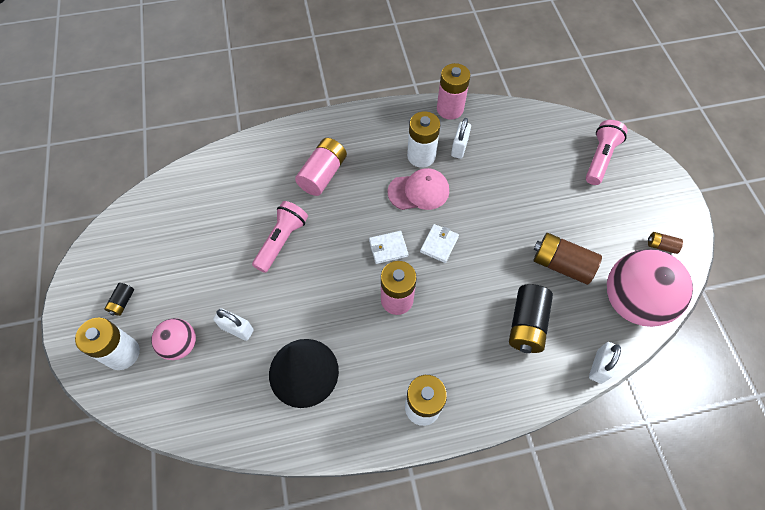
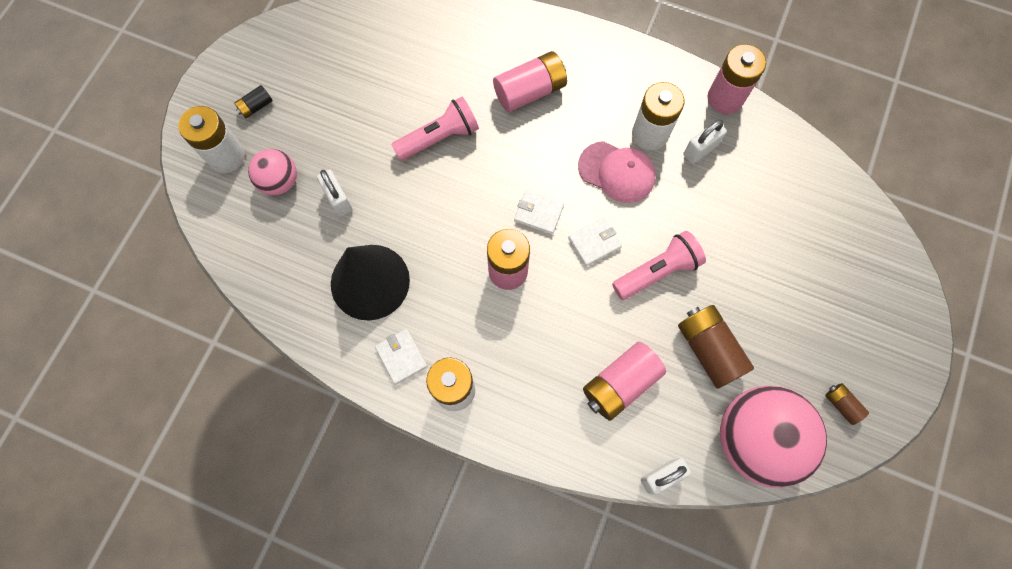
camera: 35 degrees right, 10 degrees up
(366, 410) = (401, 357): none -> white wallet
(527, 324) = (620, 384): black battery -> pink battery
(600, 158) = (856, 263): pink flashlight -> pink flashlight (657, 271)

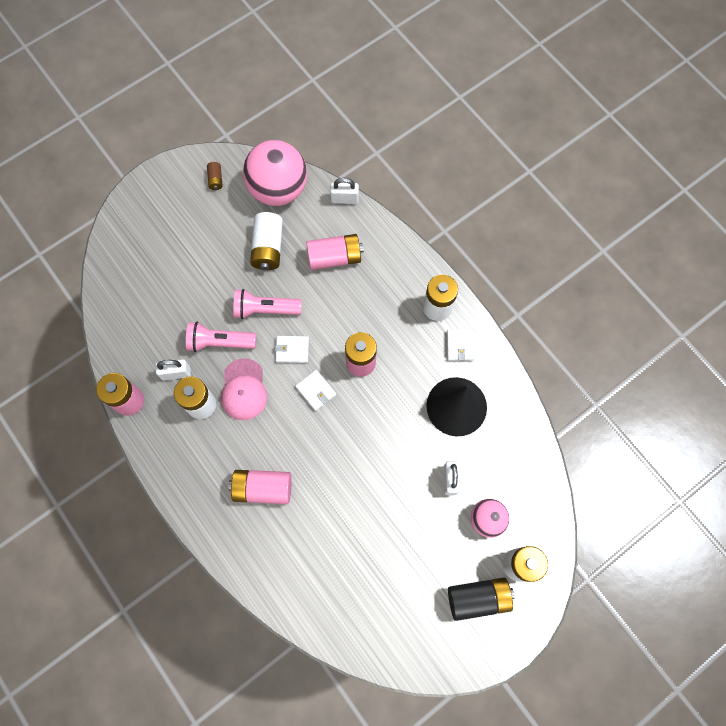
camera: 150 degrees left, 0 degrees up
(256, 106) = (478, 598): black battery -> black battery, size x2.01
(439, 138) = (351, 488): pink flashlight -> pink flashlight (219, 342)
(617, 172) = (244, 389): pink cap -> pink cap turned 150 degrees counterclockwise
(708, 349) = (268, 248): brown battery -> white battery

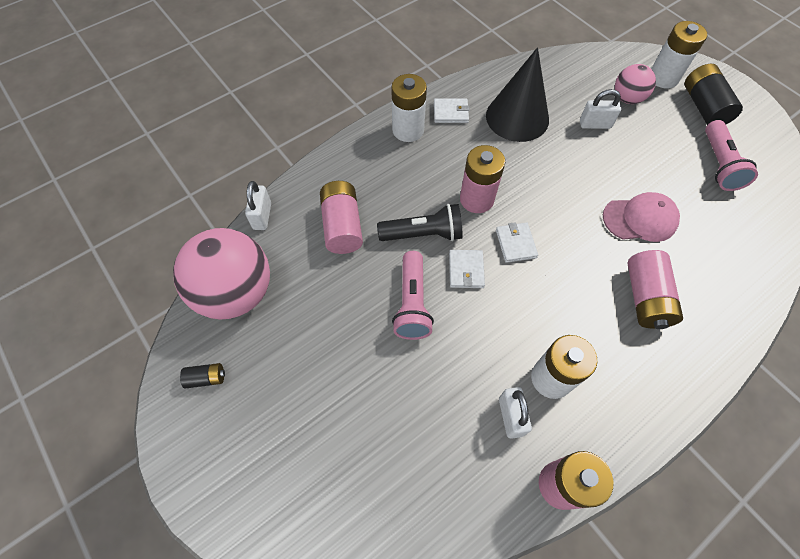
camera: 90 degrees left, 10 degrees down
(216, 179) = (206, 378): brown battery -> black battery
(219, 342) = (460, 359): pink flashlight -> pink flashlight (719, 165)
(244, 389) = (524, 325): pink cap -> pink cap (640, 219)
(268, 248) = (323, 302): white battery -> none
(316, 390) = (515, 244): white wallet -> white wallet turned 60 degrees counterclockwise
(326, 318) = (423, 234): none -> black flashlight

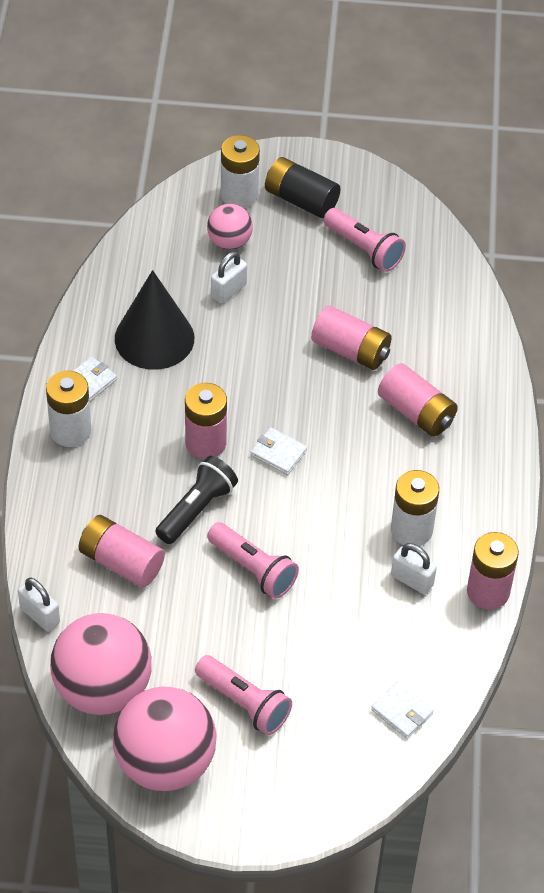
camera: 50 degrees left, 10 degrees down
(206, 378) = (165, 763): black battery -> pink ball
(298, 389) = (244, 703): none -> pink flashlight
(466, 270) = (264, 507): white wallet -> white wallet (402, 711)
(640, 219) = (351, 350): pink cap -> pink battery

